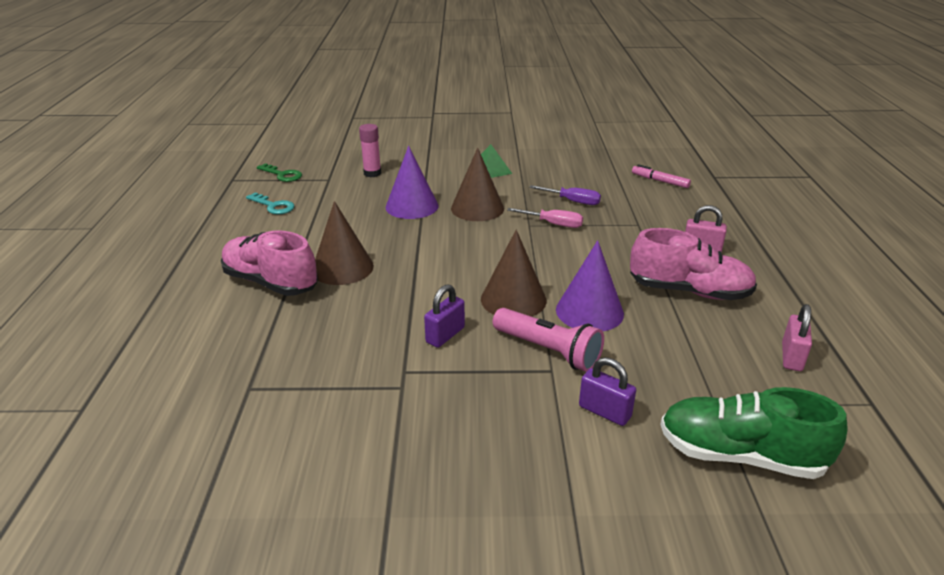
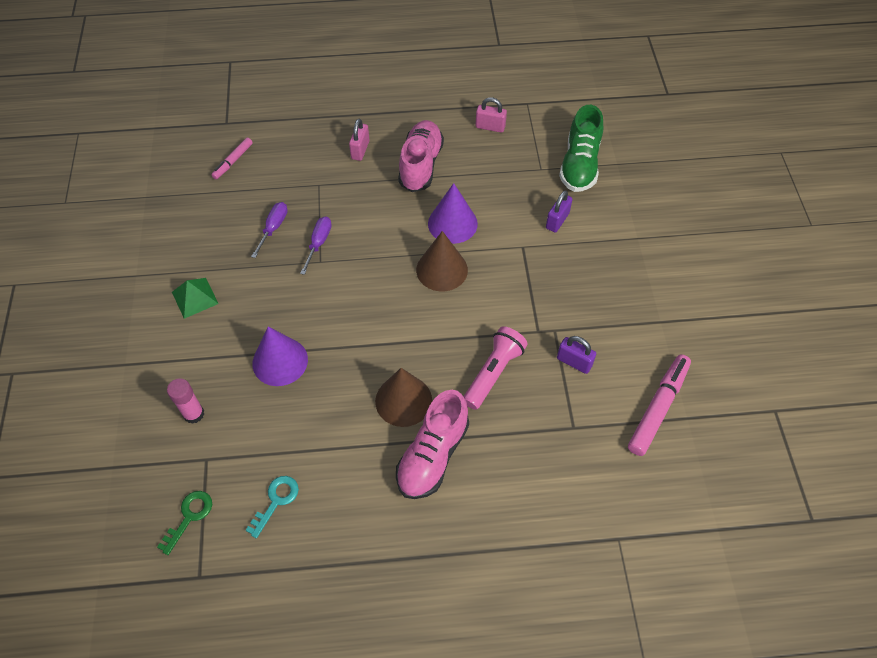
camera: 95 degrees left, 25 degrees up
(233, 482) = (658, 408): none -> pink marker
(445, 335) = (493, 310): purple padlock -> purple padlock (574, 362)
(477, 208) = (286, 303): brown cone -> none
(548, 350) = (502, 248): pink flashlight -> pink flashlight (493, 373)
(553, 224) = (318, 243): pink screwdriver -> purple screwdriver

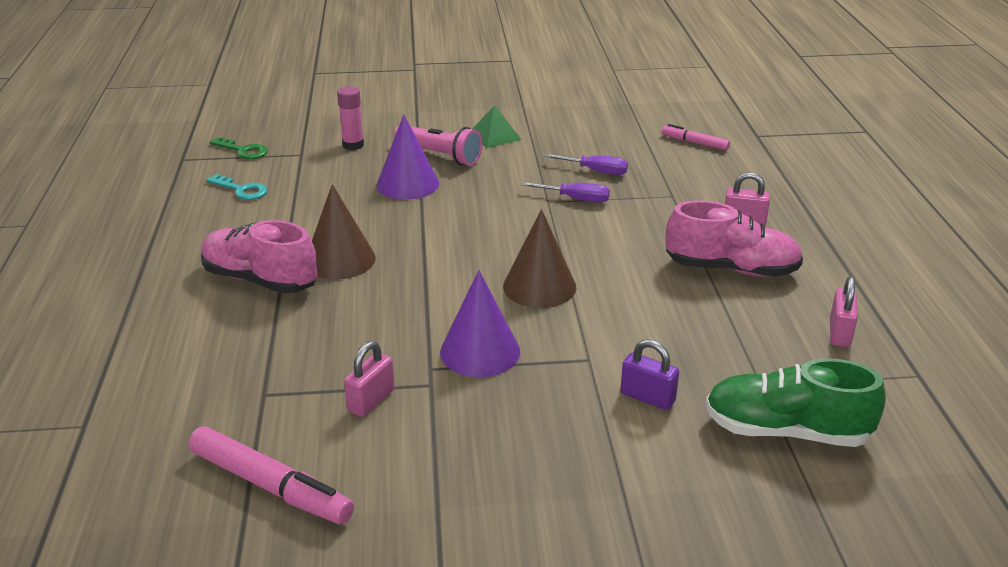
camera: 90 degrees right, 25 degrees down
(452, 223) = (624, 295): purple cone -> purple cone (480, 351)
(493, 373) = (366, 326): pink flashlight -> pink flashlight (439, 156)
(574, 362) = (371, 400): purple padlock -> pink padlock

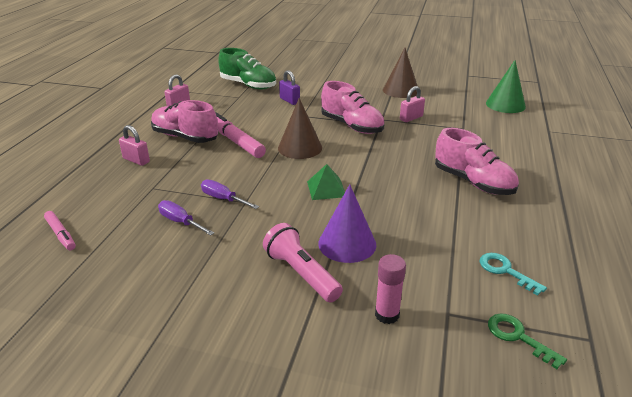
camera: 160 degrees left, 0 degrees up
(147, 503) = (505, 105): none -> green cone
(270, 486) = (456, 101): pink marker -> pink marker (236, 141)
(340, 260) = (418, 186): brown cone -> brown cone (400, 90)
(480, 351) = (352, 126): purple cone -> pink shoe
(494, 136) = (228, 291): green pyramid -> green pyramid (326, 189)

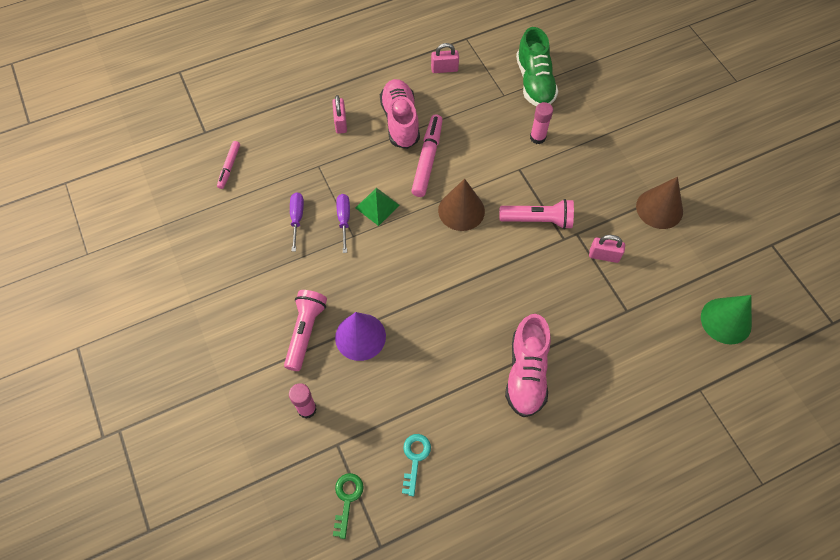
camera: 50 degrees right, 30 degrees up
(289, 100) = (537, 137): purple padlock -> pink glue stick
(326, 189) = (417, 274): green pyramid -> green pyramid (377, 206)
(352, 126) = (538, 220): pink shoe -> pink flashlight

